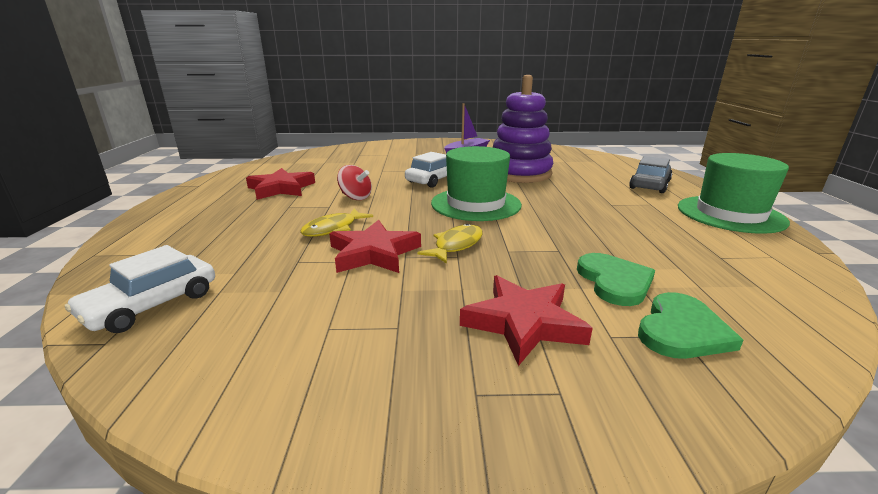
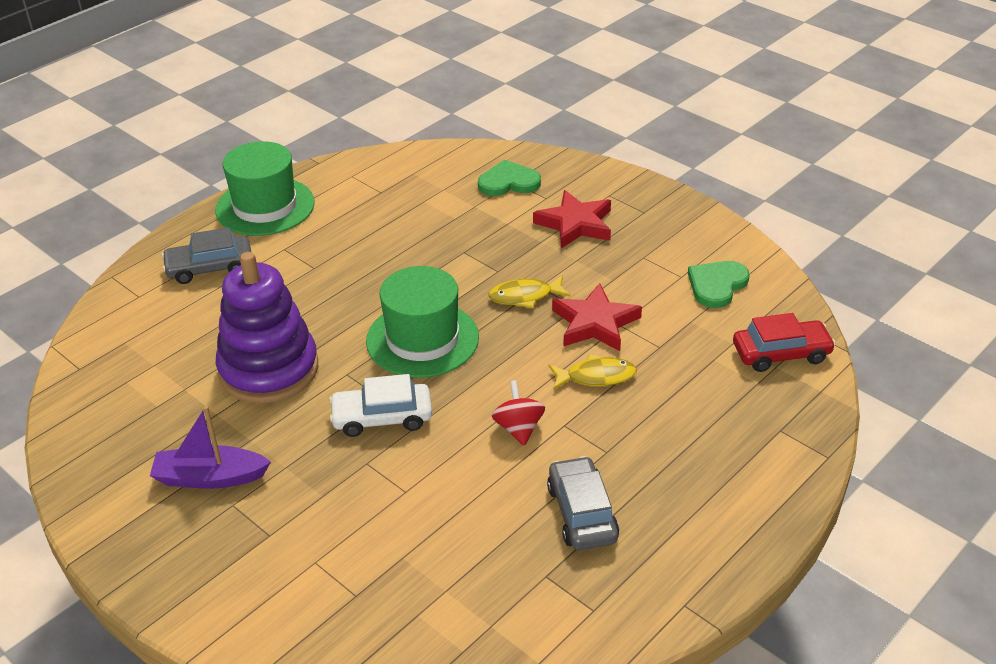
camera: 135 degrees left, 15 degrees up
(152, 304) = (781, 353): white car -> red car
(281, 188) = (582, 513): red star -> grey car
(614, 281) = (481, 215): green heart -> green heart (717, 285)

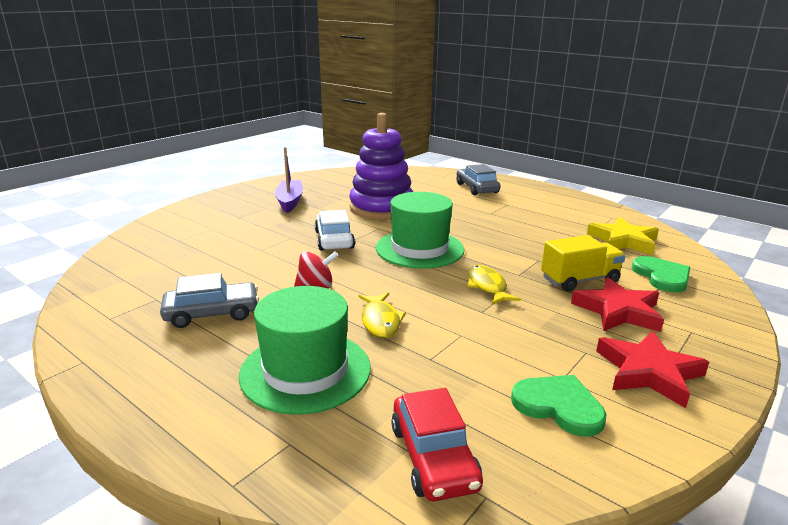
camera: 85 degrees right, 15 degrees down
(265, 206) = (551, 196): green hat -> green hat (305, 371)
(421, 184) = (623, 241): none -> yellow star
(514, 233) = (579, 280): none -> yellow truck
(595, 323) = (459, 321): red star -> red star (648, 372)

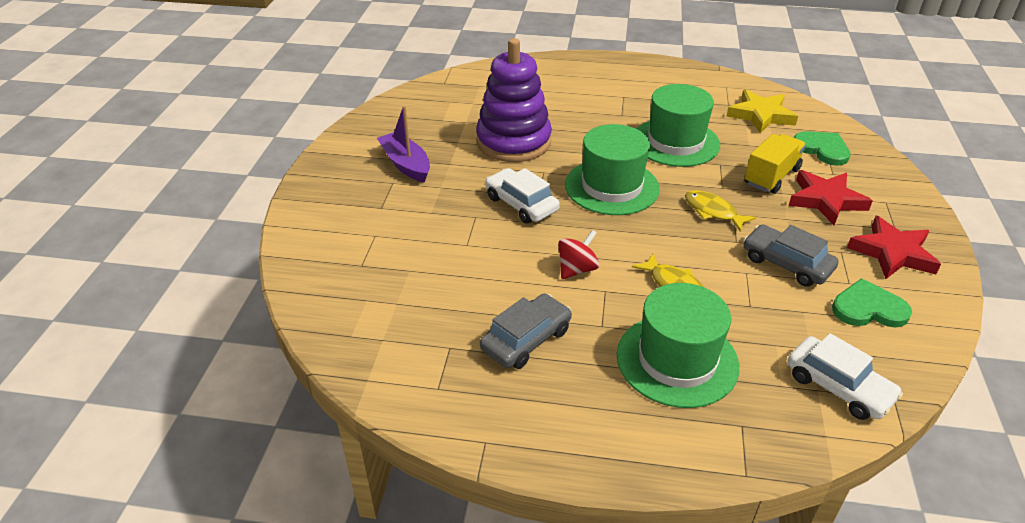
camera: 30 degrees left, 15 degrees up
(433, 457) = (838, 387): red car -> white car
(477, 188) = (572, 81): grey car -> grey car (786, 264)
(515, 238) = (675, 142): none -> green hat

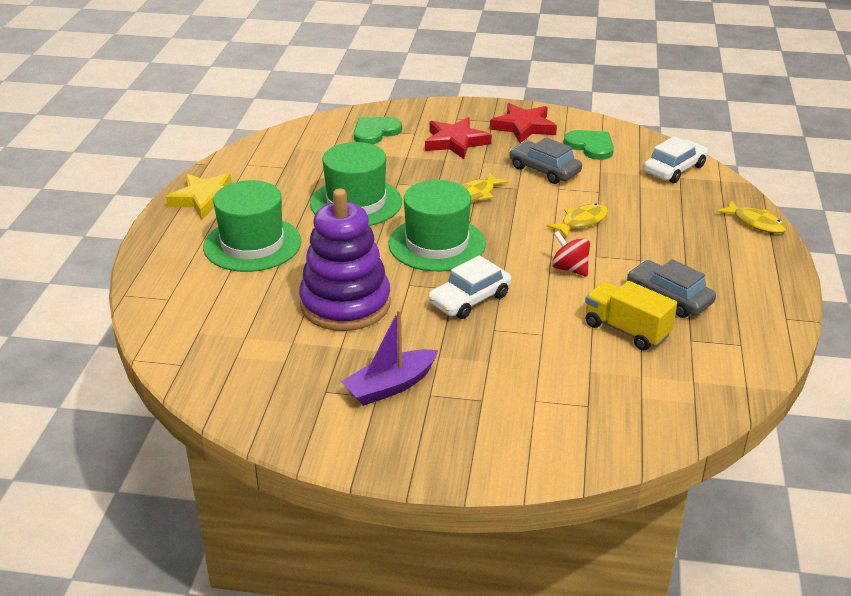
camera: 90 degrees left, 5 degrees down
(677, 360) = (669, 228): green hat -> green hat (252, 244)
(710, 455) = (756, 223): none -> yellow fish
(761, 115) = (310, 153): yellow star -> yellow star (206, 199)
(771, 177) = (419, 161): yellow truck -> yellow truck (626, 330)
(786, 264) = (544, 170): grey car -> grey car turned 90 degrees clockwise
(868, 308) = (591, 146): green heart -> green heart turned 135 degrees clockwise

